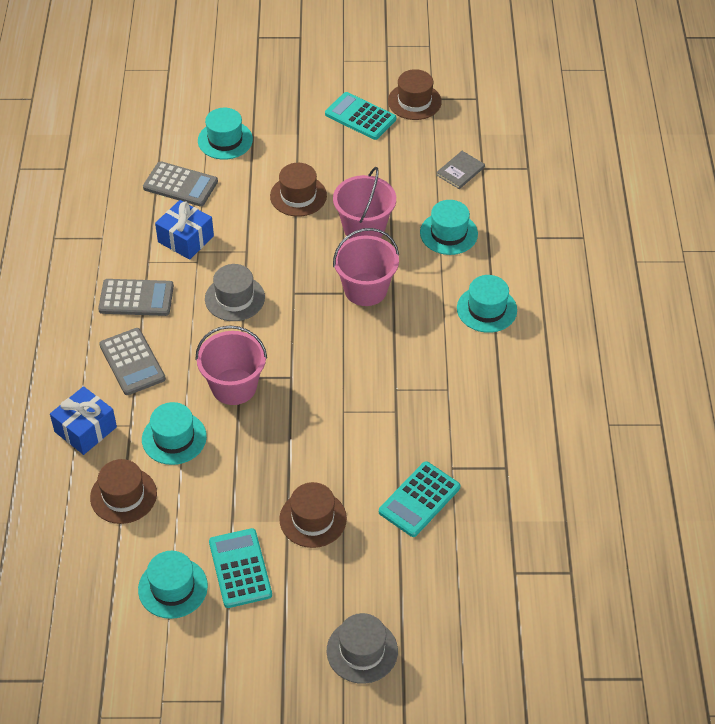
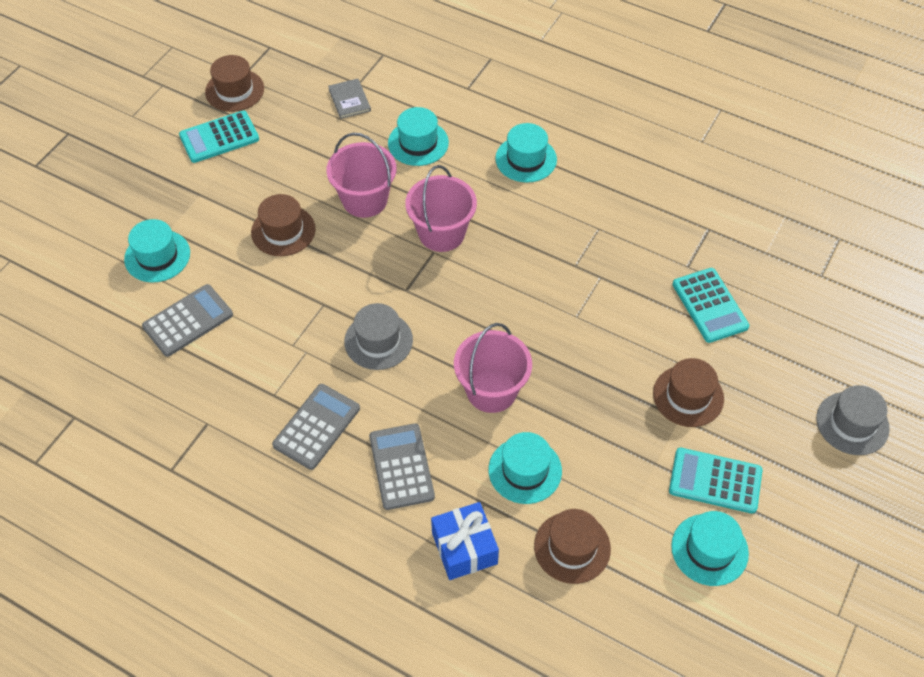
camera: 60 degrees left, 5 degrees up
(132, 362) = (401, 466): grey calculator -> grey calculator turned 105 degrees counterclockwise
(186, 239) = (268, 348): blue gift -> none

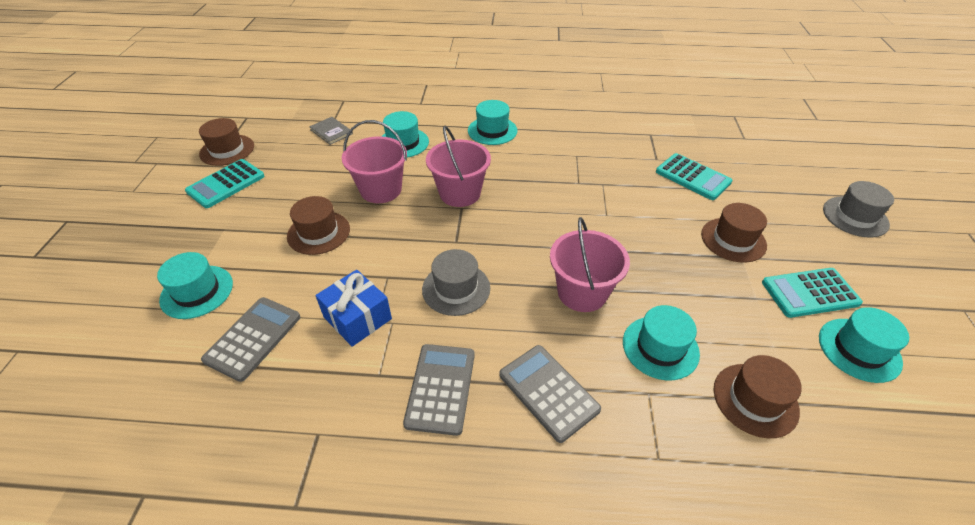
camera: 25 degrees left, 10 degrees down
(464, 548) = (663, 447): blue gift -> blue gift (357, 318)

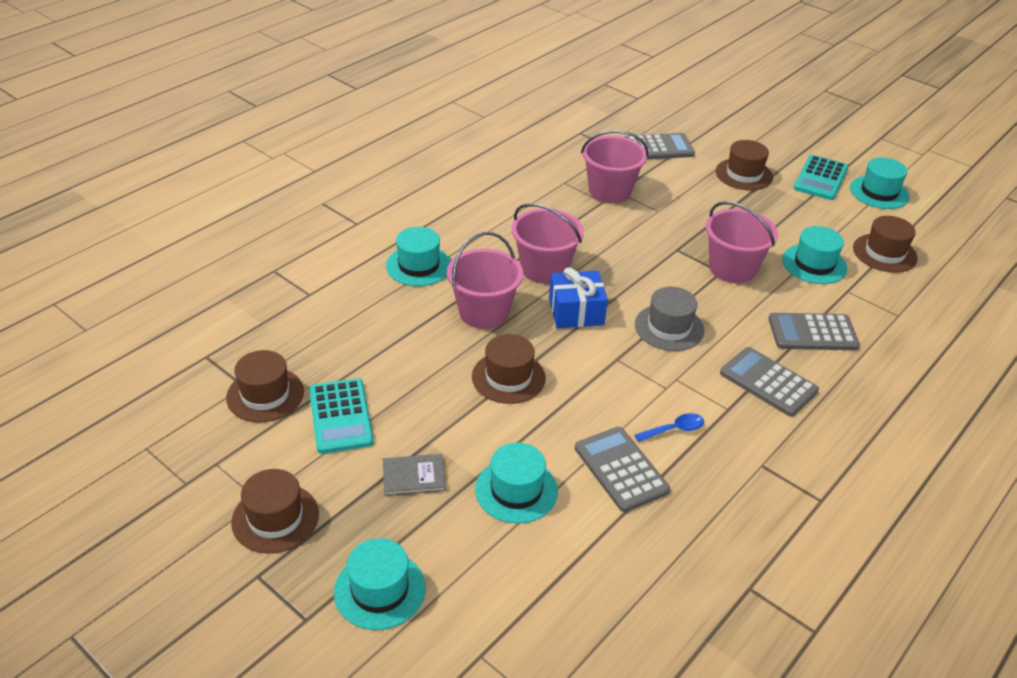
camera: 55 degrees left, 5 degrees down
(119, 204) = (275, 518): none -> brown hat
(324, 350) = (674, 430): none -> blue spoon
(331, 132) = (331, 304): grey book -> grey book (413, 476)
(357, 318) = (652, 396): blue gift -> blue gift (576, 312)
(492, 131) = (468, 205): turquoise hat -> turquoise hat (379, 590)
(597, 180) = (610, 191): none -> pink bucket
(692, 177) = (658, 148): turquoise calculator -> grey calculator
(855, 217) = (771, 115): grey hat -> none

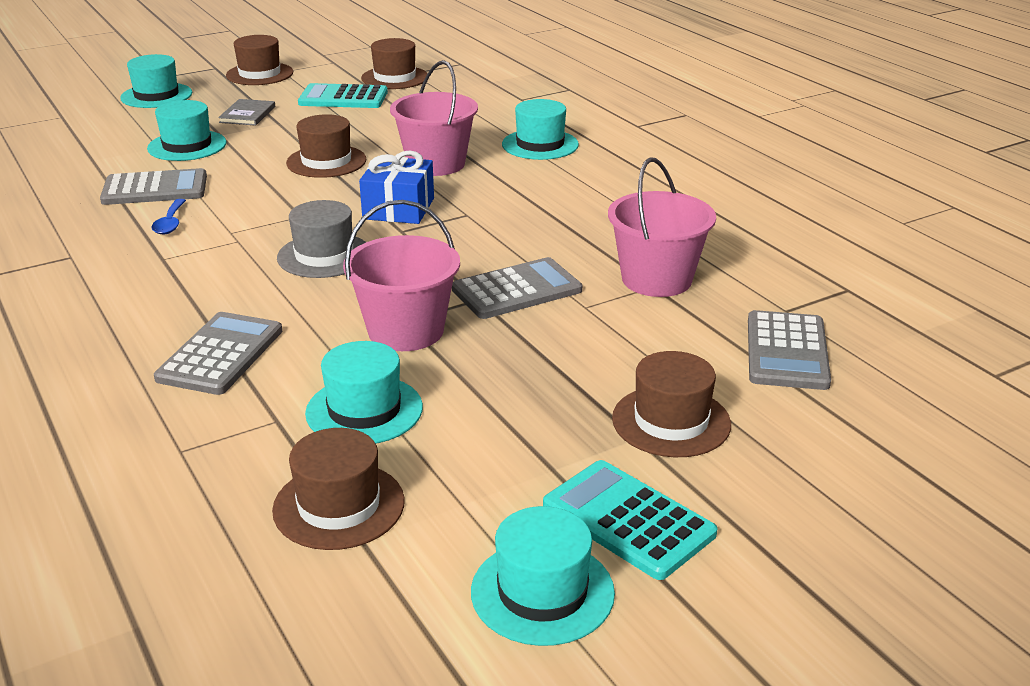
camera: 110 degrees right, 10 degrees down
(544, 269) = (492, 205): pink bucket -> none
(768, 382) = (173, 294): grey calculator -> grey calculator (517, 290)

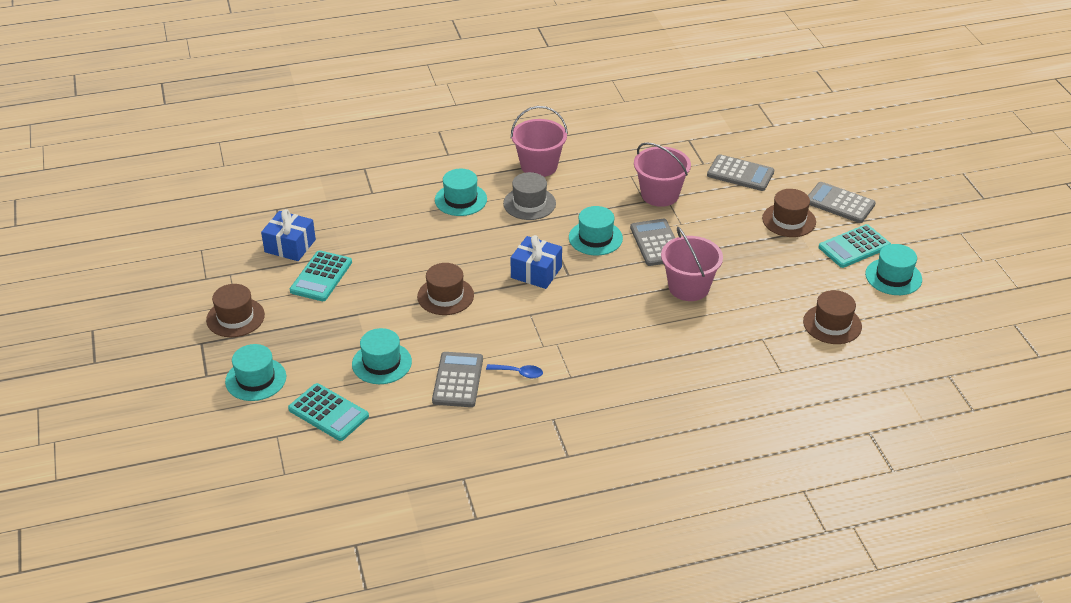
camera: 75 degrees left, 10 degrees up
(97, 133) = (328, 413): none -> turquoise calculator
(220, 354) = (695, 355): grey calculator -> grey calculator (839, 203)
(247, 114) = (330, 329): grey book -> none
(324, 255) = (590, 309): grey hat -> grey hat (529, 203)
(364, 410) = (760, 309): turquoise hat -> turquoise hat (595, 238)
(394, 78) = (290, 246): brown hat -> blue gift
(436, 164) = (472, 248): pink bucket -> pink bucket (539, 166)

